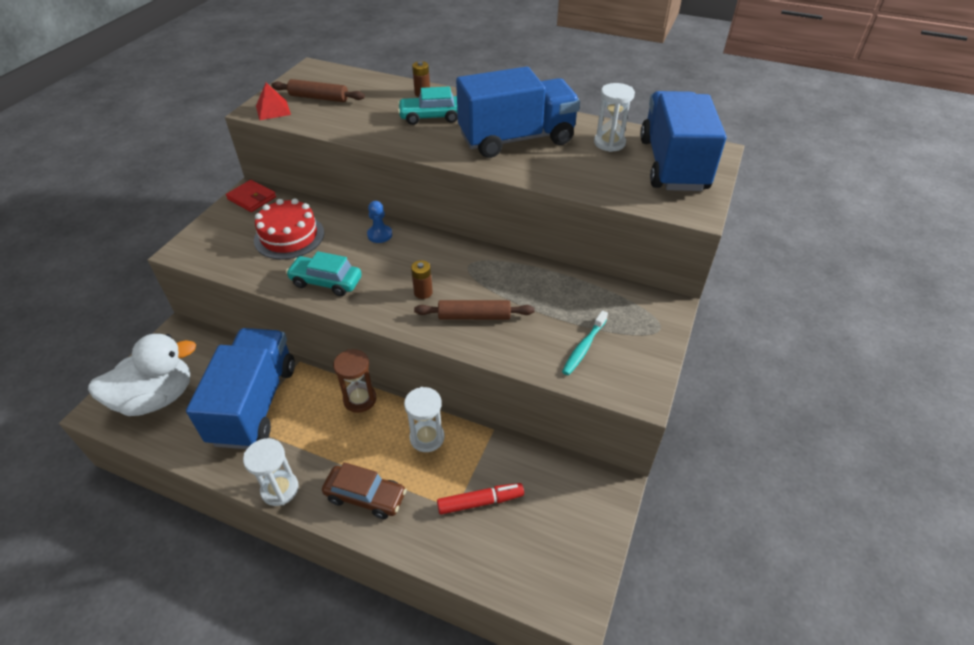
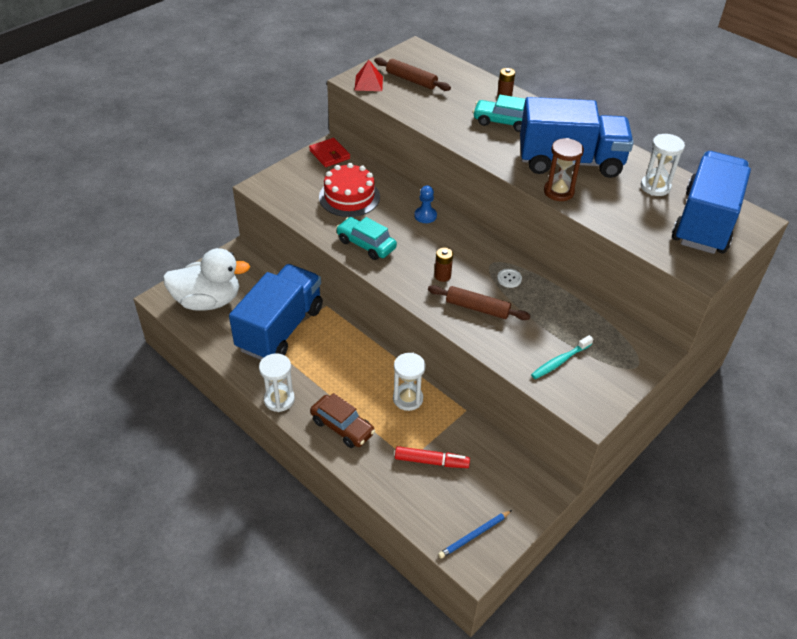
camera: 20 degrees right, 0 degrees up
(360, 399) = (364, 351): brown hourglass -> brown hourglass (558, 192)
(493, 276) = (509, 279): none -> white button
(561, 573) = (474, 535): none -> blue pencil

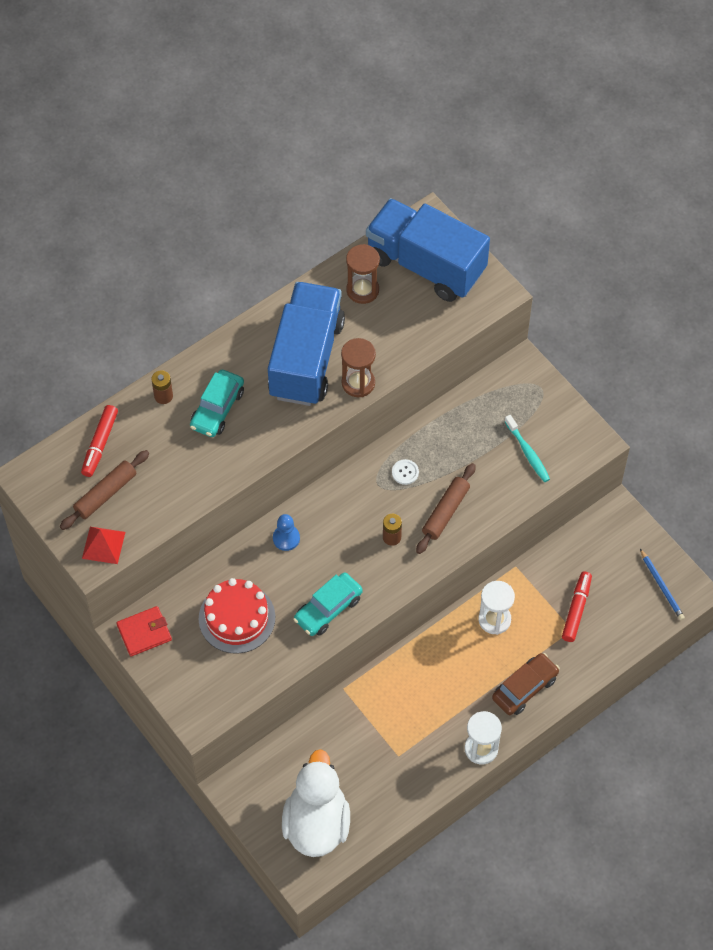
camera: 80 degrees left, 15 degrees up
(280, 328) = (374, 742): blue truck -> none
(452, 74) = (100, 444): none -> red marker
(655, 187) = (362, 290): white hourglass -> brown hourglass

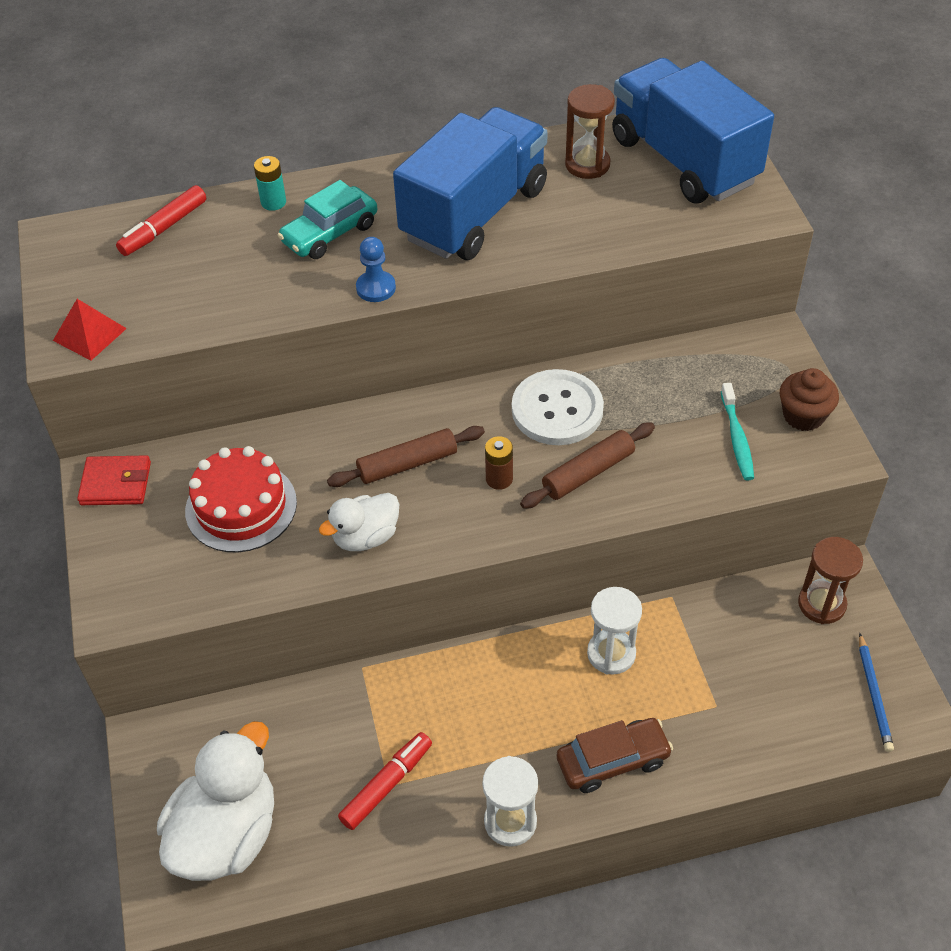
camera: 25 degrees right, 10 degrees down
(105, 494) = (132, 281): brown rolling pin -> brown rolling pin (407, 464)
(163, 396) = (273, 202): brown battery -> turquoise battery
(286, 538) = (360, 435): blue pawn -> blue pawn (376, 288)
(328, 609) = (365, 537): turquoise car -> white duck
(358, 383) = (526, 257): brown hourglass -> brown hourglass (821, 604)
(405, 472) = (557, 410): white button -> white button, size x2.37
(562, 420) = (803, 416): none -> brown cupcake
(576, 609) = (734, 681): red marker -> red marker (387, 785)

